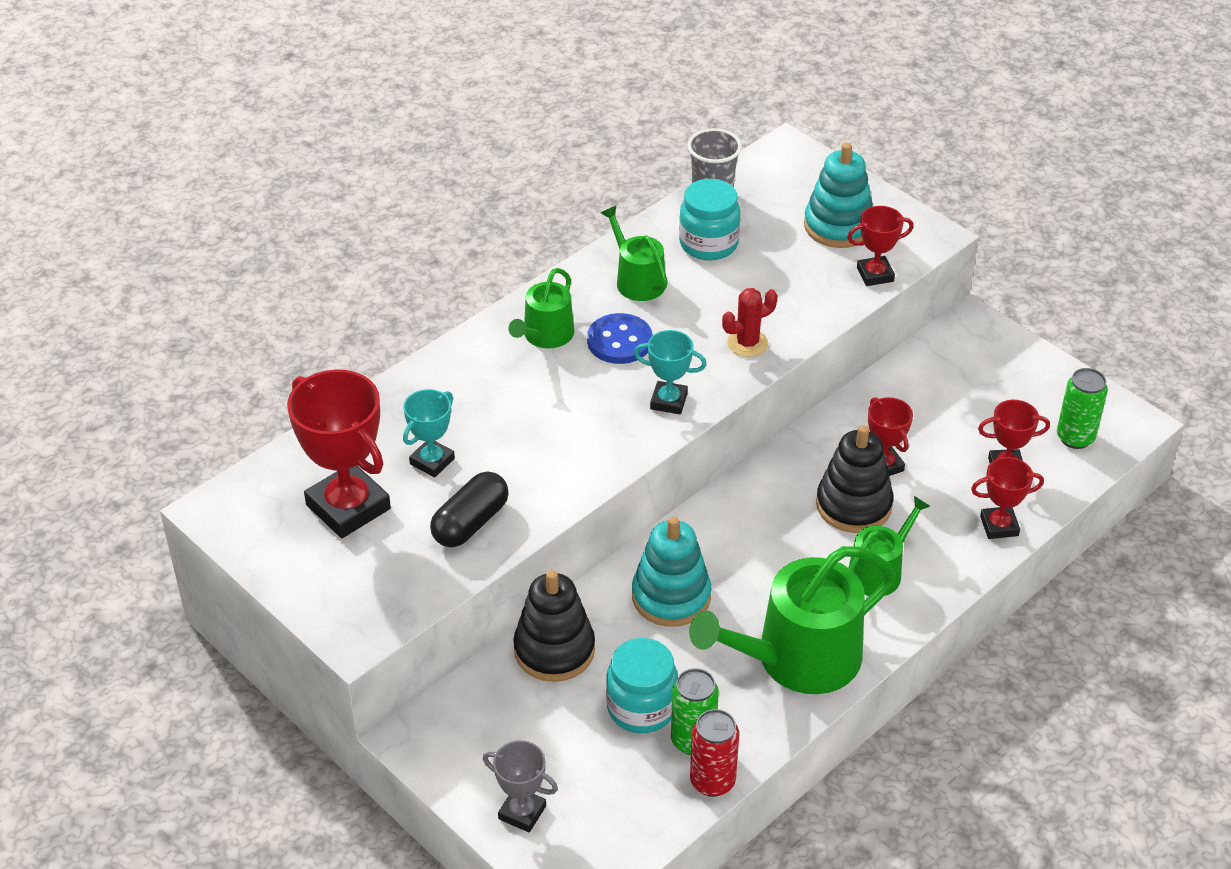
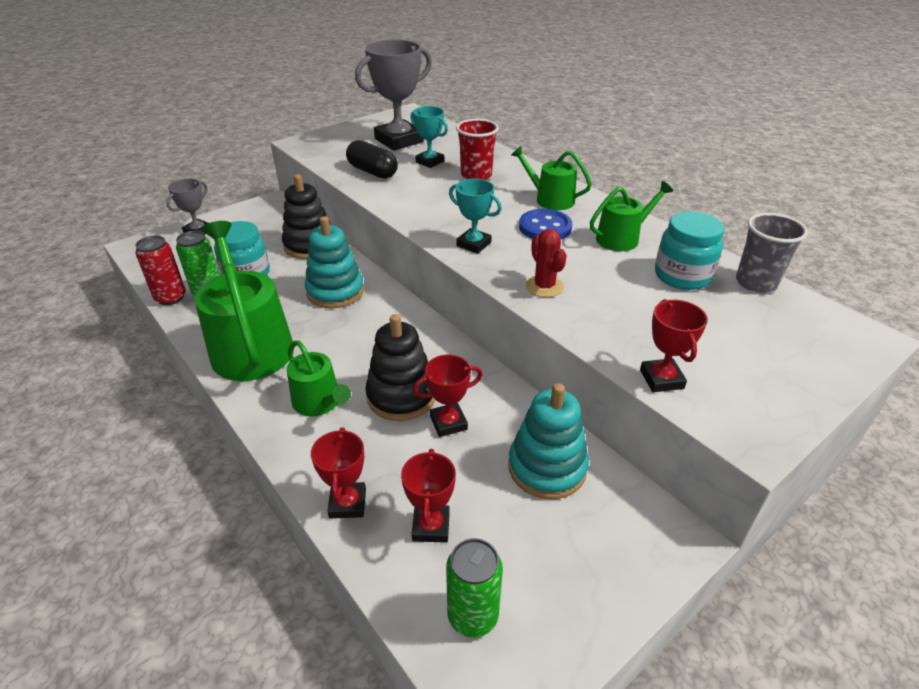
camera: 95 degrees right, 5 degrees down
(348, 507) = (399, 140): red trophy -> grey trophy
(477, 408) = (476, 175): none -> red cup
(669, 401) = (473, 244): turquoise trophy -> turquoise trophy turned 75 degrees counterclockwise
(838, 226) = (741, 361): turquoise stacking toy -> turquoise stacking toy (547, 467)

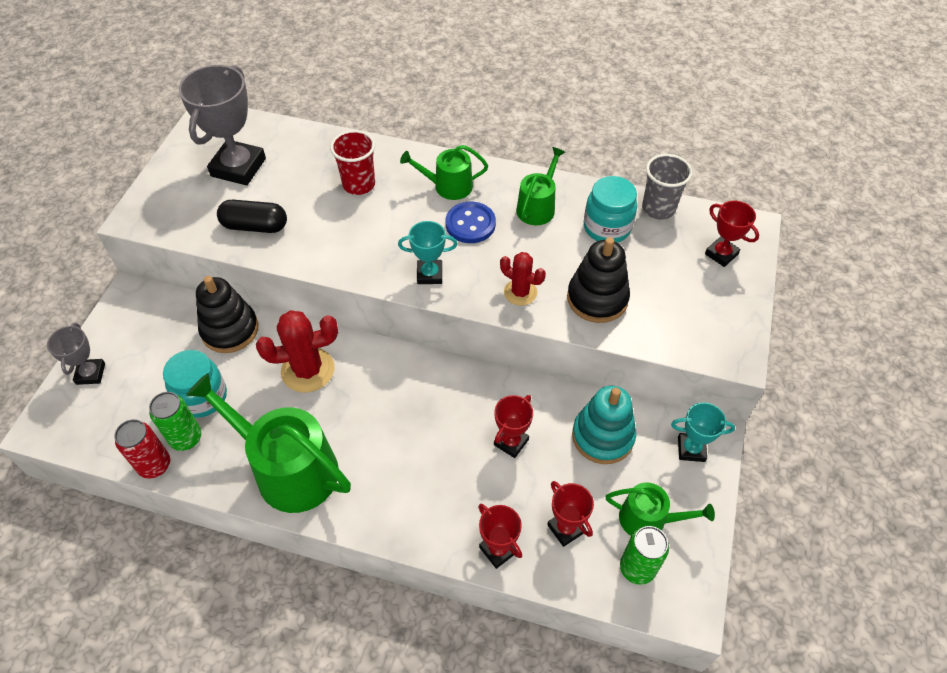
camera: 35 degrees left, 15 degrees up
(319, 402) = (401, 485): green watering can -> green watering can (648, 519)
(335, 291) = (308, 370): turquoise stacking toy -> red cactus
(401, 396) = (458, 440): black stacking toy -> black stacking toy (597, 298)
(430, 162) = (298, 185): turquoise trophy -> turquoise trophy (691, 449)
(661, 379) = (657, 337): red trophy -> red trophy (721, 254)

